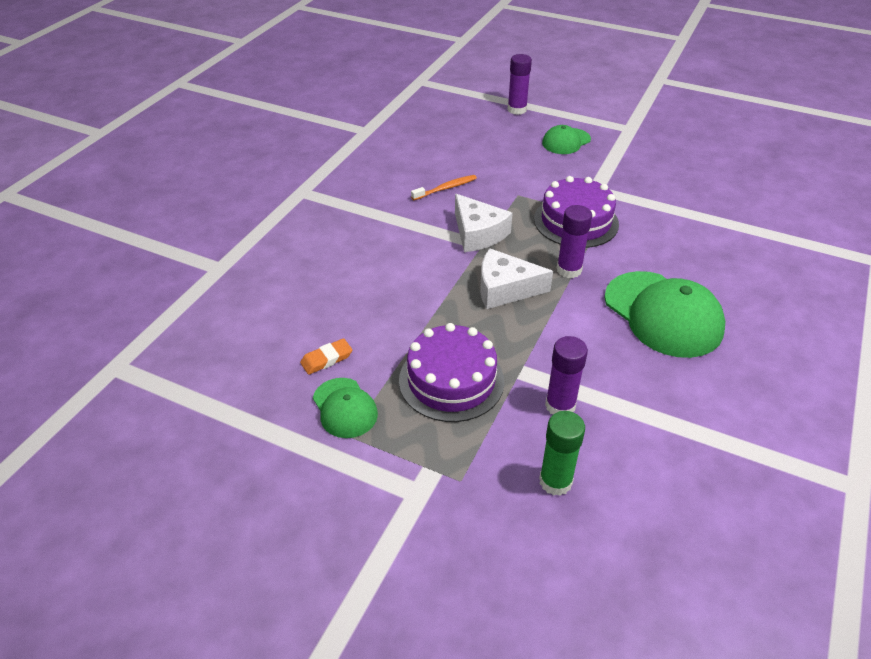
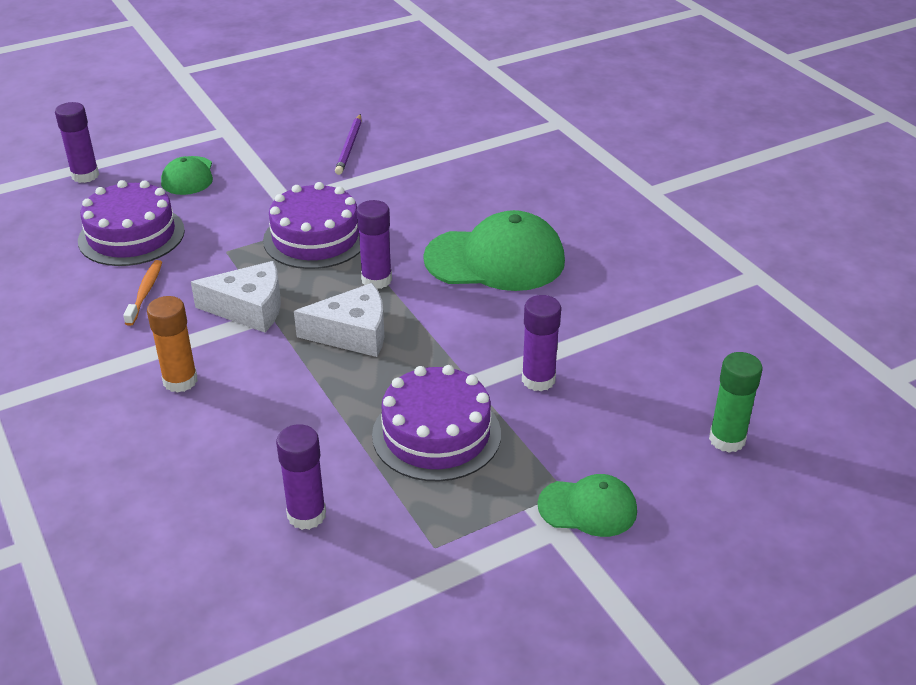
camera: 55 degrees left, 5 degrees down
(326, 359) = (306, 515): orange eraser -> purple glue stick
(345, 408) = (394, 532): green cap -> green cap (588, 508)
(388, 244) = (180, 381): none -> orange glue stick
(487, 155) = (131, 235): none -> purple cake
(505, 289) = (353, 333): white cheese -> white cheese turned 135 degrees counterclockwise
(555, 481) = (619, 429): green glue stick -> green glue stick (727, 439)
(688, 182) = (349, 147): none -> purple pencil

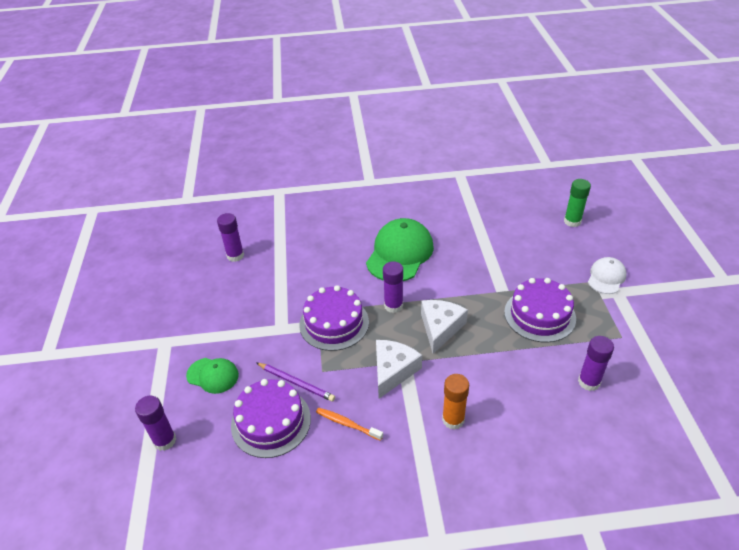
camera: 65 degrees left, 5 degrees up
(349, 147) = (237, 283): purple pencil -> purple pencil (296, 383)
(538, 380) = (509, 267): purple glue stick -> purple glue stick (235, 255)
(588, 508) = (606, 277): green cap -> white cap

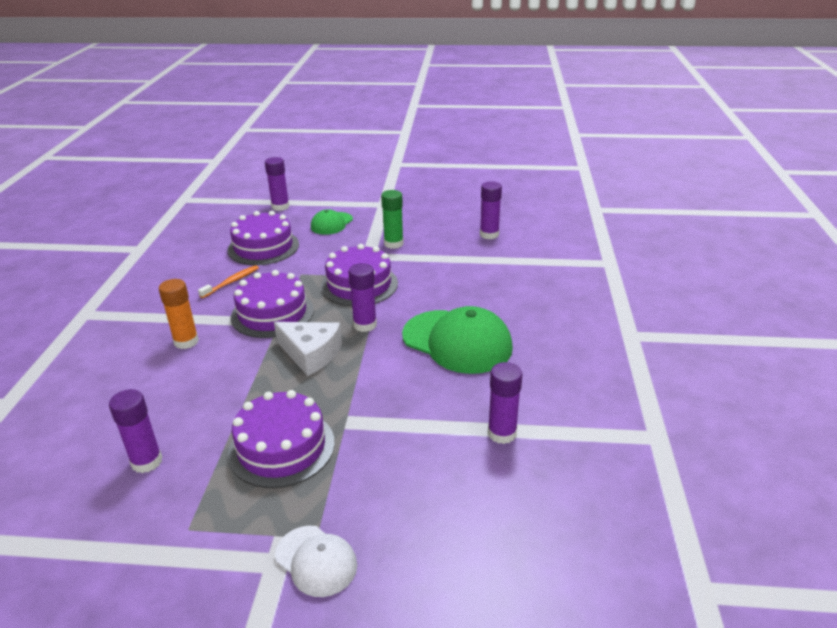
camera: 100 degrees right, 10 degrees down
(296, 383) = (296, 260): purple pencil -> none
(393, 371) = (272, 313): white cheese -> purple cake
(482, 224) = (502, 433): none -> purple glue stick
(572, 221) = (484, 565): green glue stick -> green glue stick (393, 244)

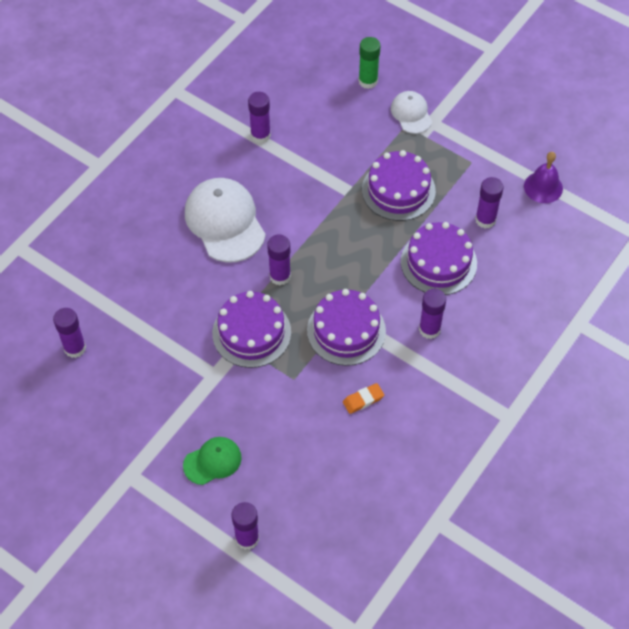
camera: 150 degrees left, 25 degrees up
(60, 541) = (543, 187): none -> purple bell
(186, 341) = (429, 329): orange glue stick -> purple glue stick
(231, 282) = (363, 400): orange toothbrush -> orange eraser
(263, 247) = (307, 450): purple cake -> purple cake (438, 262)
(311, 354) = (339, 264): white cheese -> none
(393, 244) = (177, 383): green glue stick -> green glue stick (368, 81)
(457, 341) = (225, 222): green cap -> white cap

